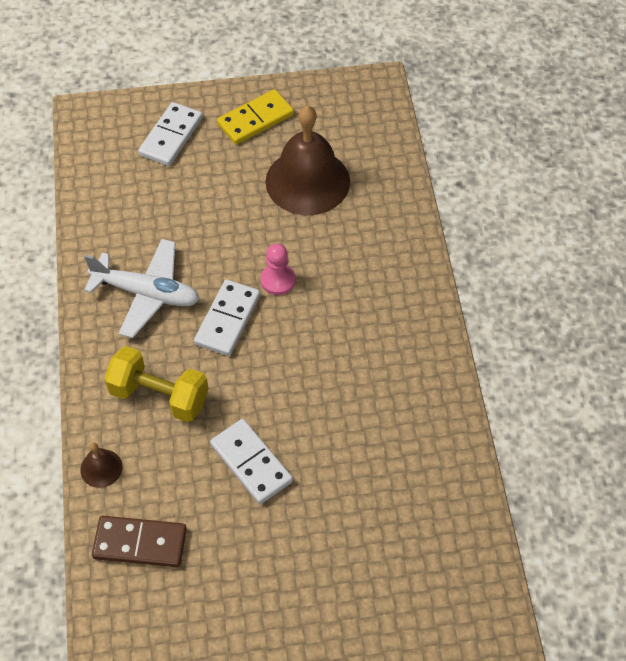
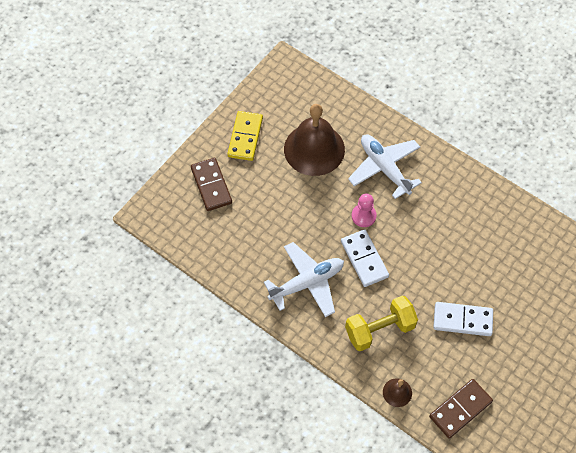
camera: 45 degrees left, 5 degrees up
(171, 136) = (211, 185): white domino -> brown domino
(355, 254) = (384, 168): none -> white plane

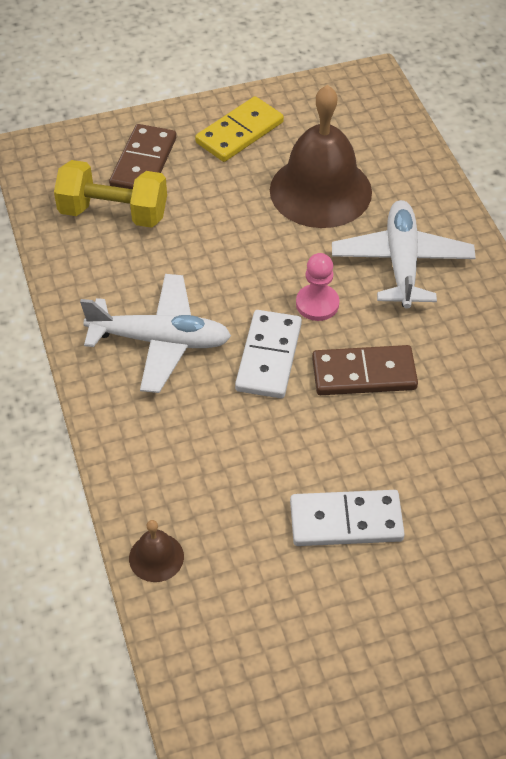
camera: 35 degrees right, 10 degrees down
(379, 329) = (208, 458): yellow dumbbell -> yellow dumbbell (113, 213)
(460, 409) = (231, 643): brown domino -> brown domino (364, 373)
(462, 320) = (346, 521): white domino -> white domino turned 45 degrees counterclockwise

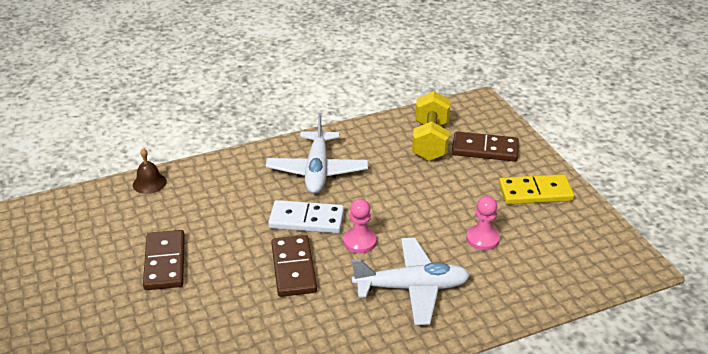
camera: 85 degrees right, 15 degrees down
(239, 132) = (535, 192): yellow domino -> yellow domino turned 45 degrees counterclockwise
(320, 191) = (482, 239): brown bell -> pink pawn
(346, 521) = (164, 262): white domino -> brown domino

